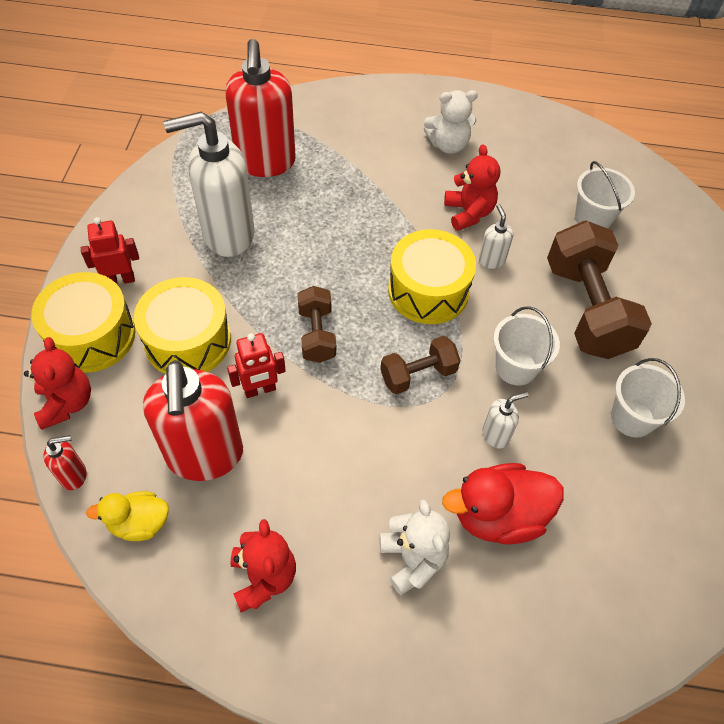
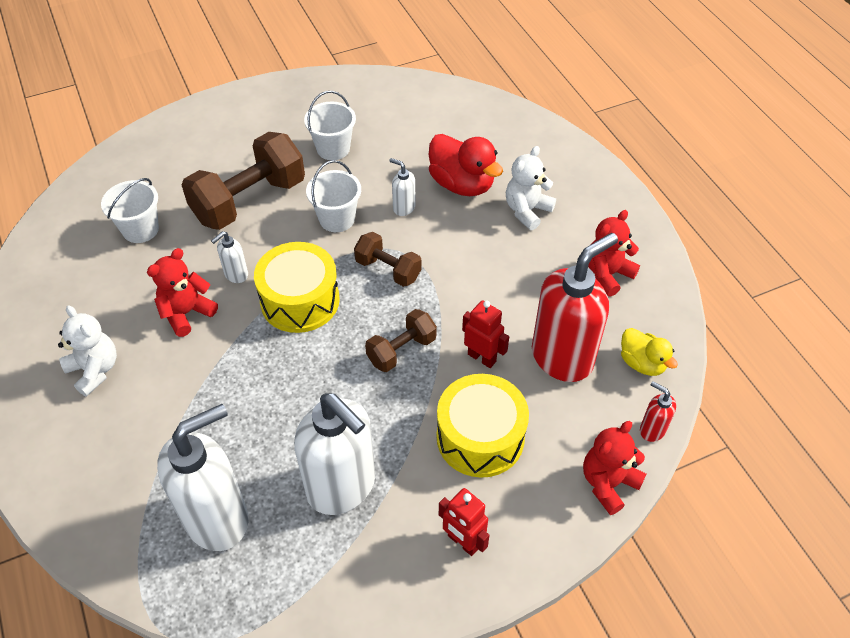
camera: 120 degrees left, 5 degrees down
(91, 335) = (536, 517): yellow drum -> none
(265, 163) = (218, 518): red soap dispenser -> white soap dispenser

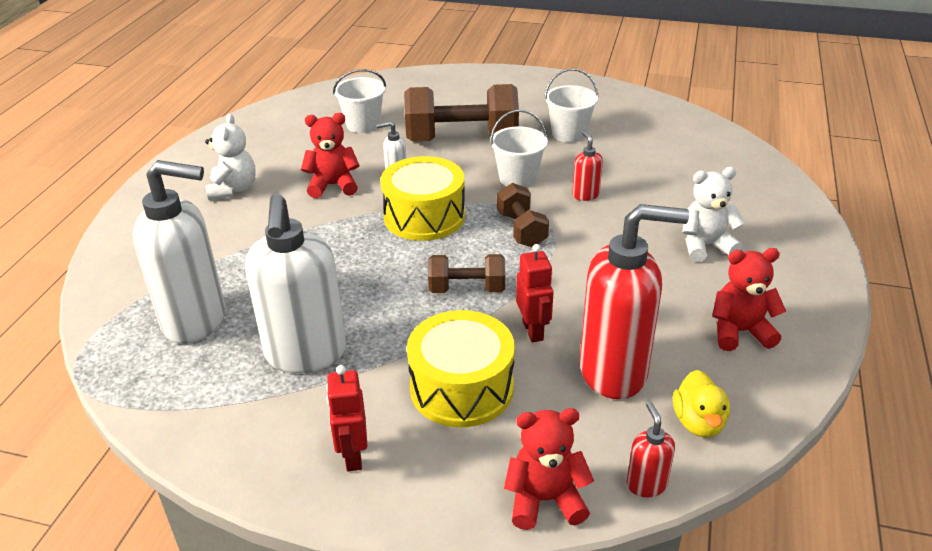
camera: 40 degrees right, 15 degrees down
(403, 208) = (585, 195): white soap dispenser -> red soap dispenser
(462, 184) = (660, 201): red duck -> none

